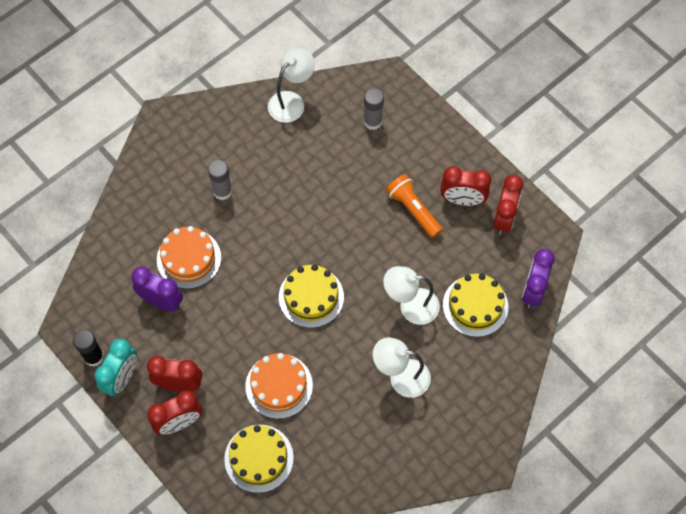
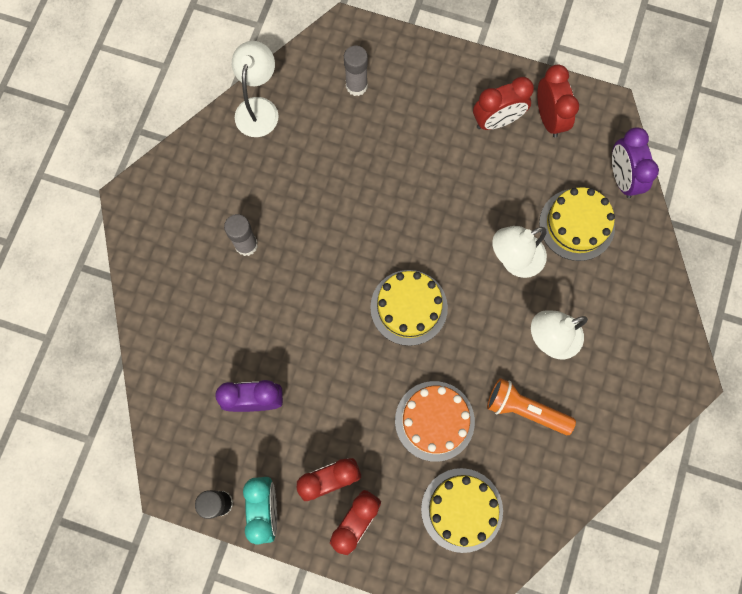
camera: 30 degrees left, 10 degrees up
(189, 258) = (256, 337): orange cake -> none
(413, 210) = (455, 158): orange flashlight -> orange flashlight (525, 409)

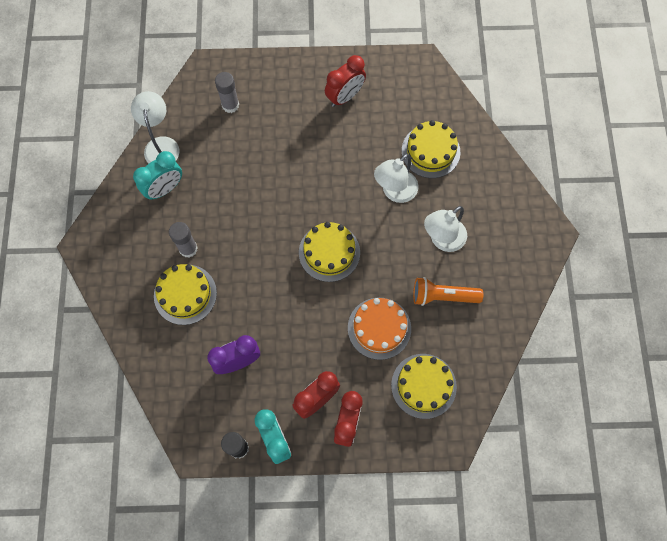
camera: 20 degrees left, 5 degrees down
(224, 298) = (185, 294): none -> yellow cake
(244, 163) = (164, 189): none -> turquoise clock
(549, 118) = (382, 82): red clock -> none
(622, 178) = (451, 107): purple clock -> none

